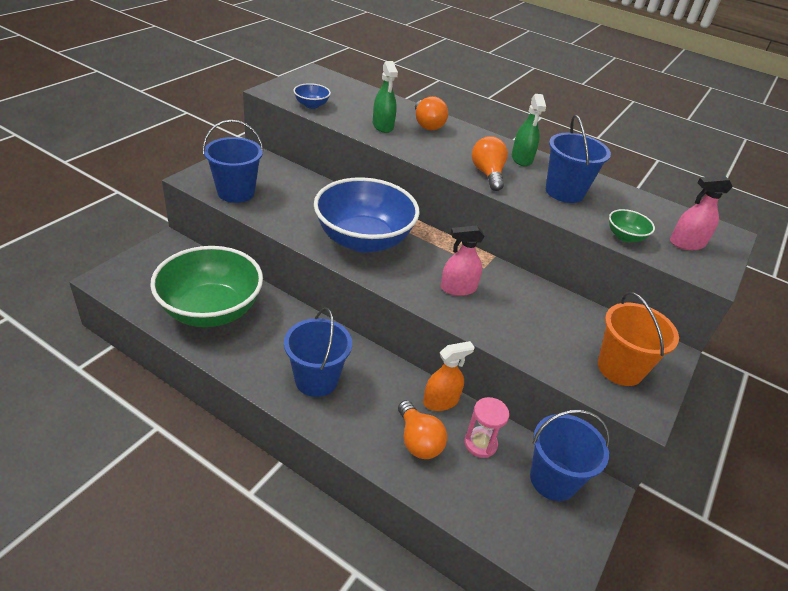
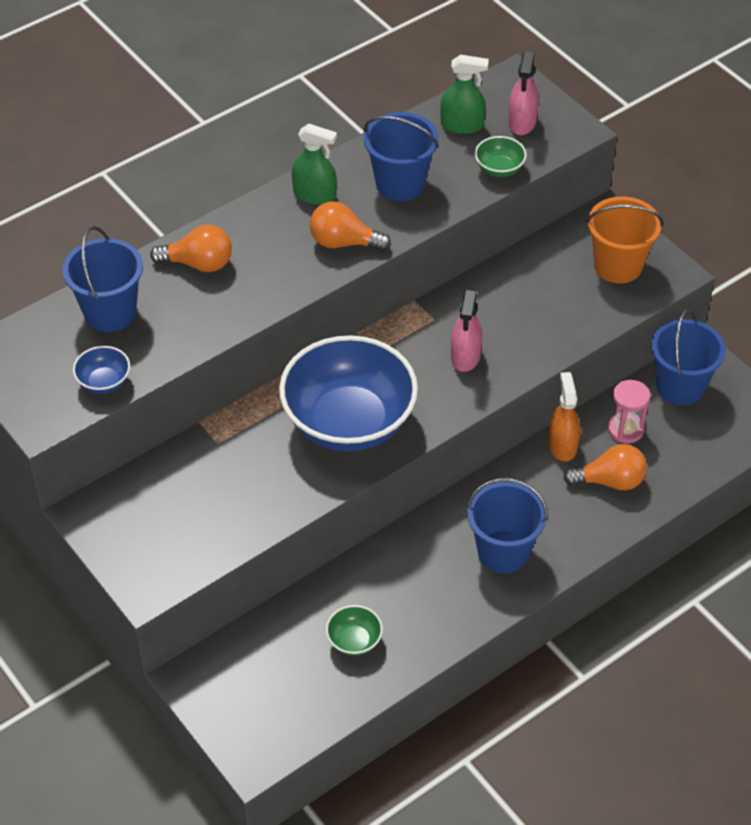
camera: 65 degrees left, 10 degrees up
(211, 310) = (354, 641): green bowl -> green bowl, size x0.40
(236, 192) = (198, 542): blue bucket -> blue bucket (110, 312)
(383, 126) = (190, 314): green spray bottle -> green spray bottle (462, 125)

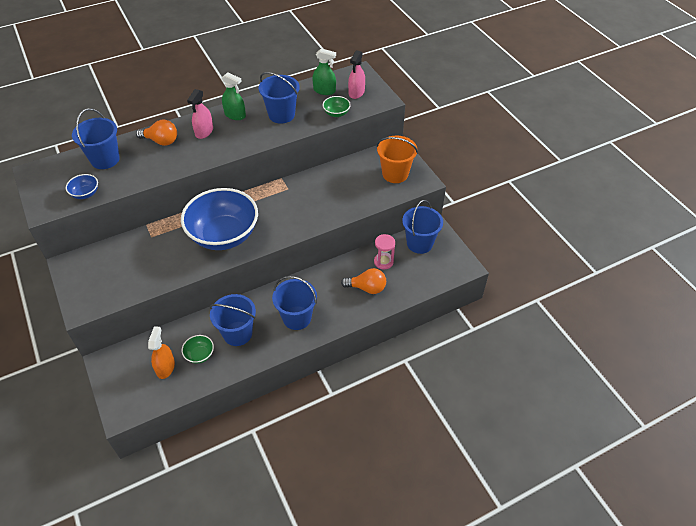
camera: 10 degrees right, 0 degrees up
(343, 242) = (240, 140): orange light bulb -> none
(408, 594) = (237, 333): none -> blue bucket
(465, 356) = (298, 209): pink spray bottle -> pink spray bottle (204, 132)
(562, 445) = (347, 265): orange spray bottle -> orange spray bottle (165, 367)

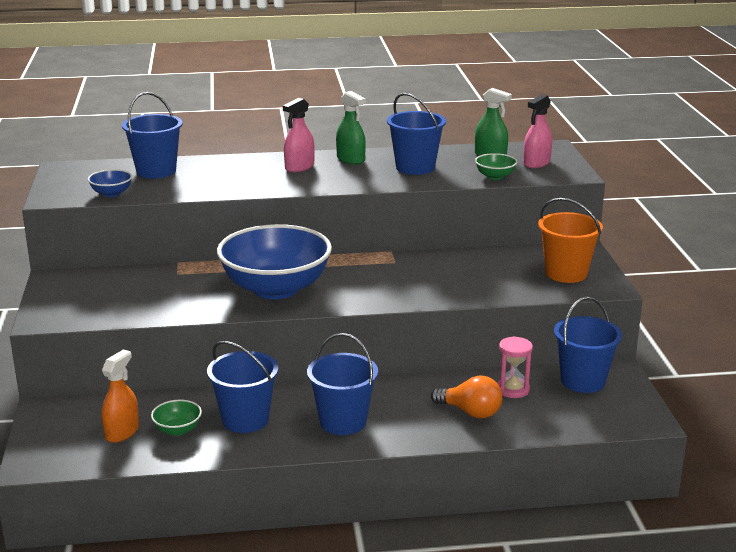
camera: 20 degrees right, 25 degrees down
(161, 141) = (237, 167): orange light bulb -> none

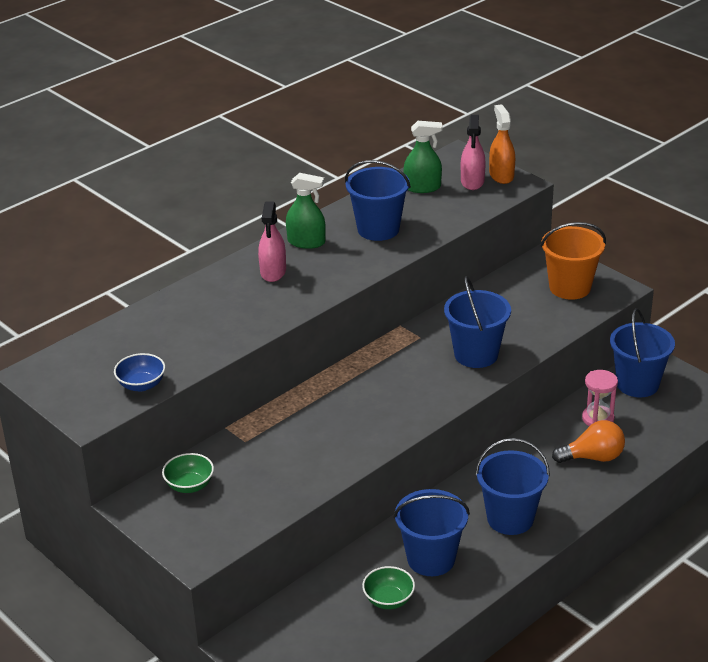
camera: 35 degrees left, 10 degrees up
(122, 432) = (344, 628): orange spray bottle -> orange spray bottle (501, 175)
(156, 171) = (140, 336): blue bucket -> blue bucket (476, 354)
(276, 289) = (360, 416): blue bowl -> none
(495, 176) = (460, 213): green bowl -> green bowl (189, 485)

